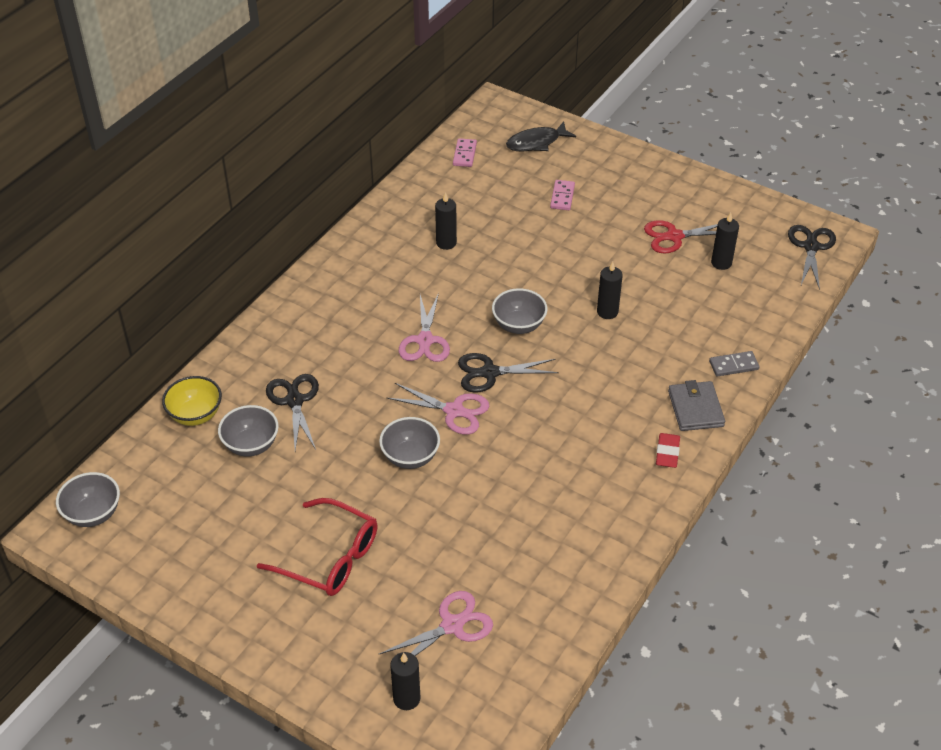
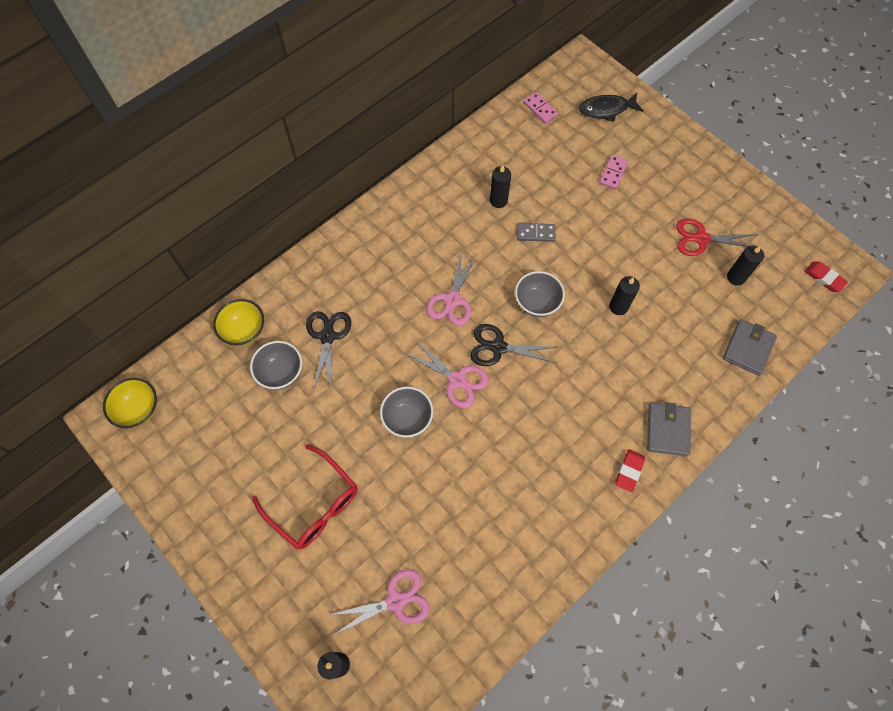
camera: 15 degrees right, 20 degrees up
(93, 514) = (139, 409): grey bowl -> yellow bowl
(464, 154) = (540, 109): pink domino -> pink domino turned 60 degrees counterclockwise
(733, 365) = (715, 392): grey domino -> grey domino (536, 233)
(754, 321) = (748, 348): none -> grey wallet
(811, 247) = (824, 278): black scissors -> red eraser

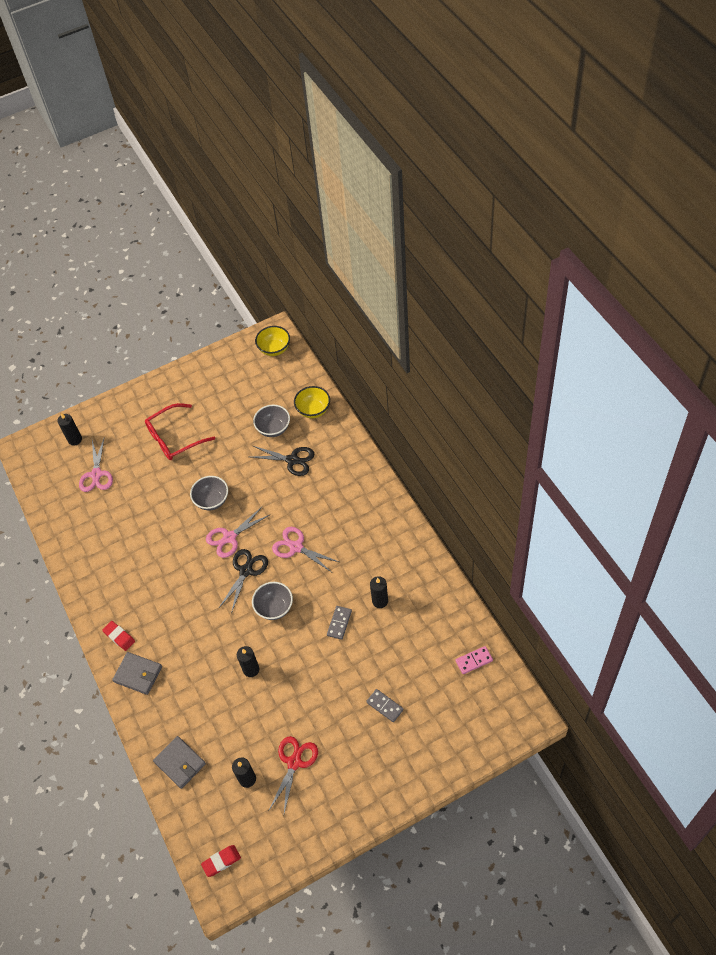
camera: 110 degrees right, 10 degrees down
(606, 109) = (461, 722): black fish -> none
(613, 173) = (385, 706): pink domino -> grey domino

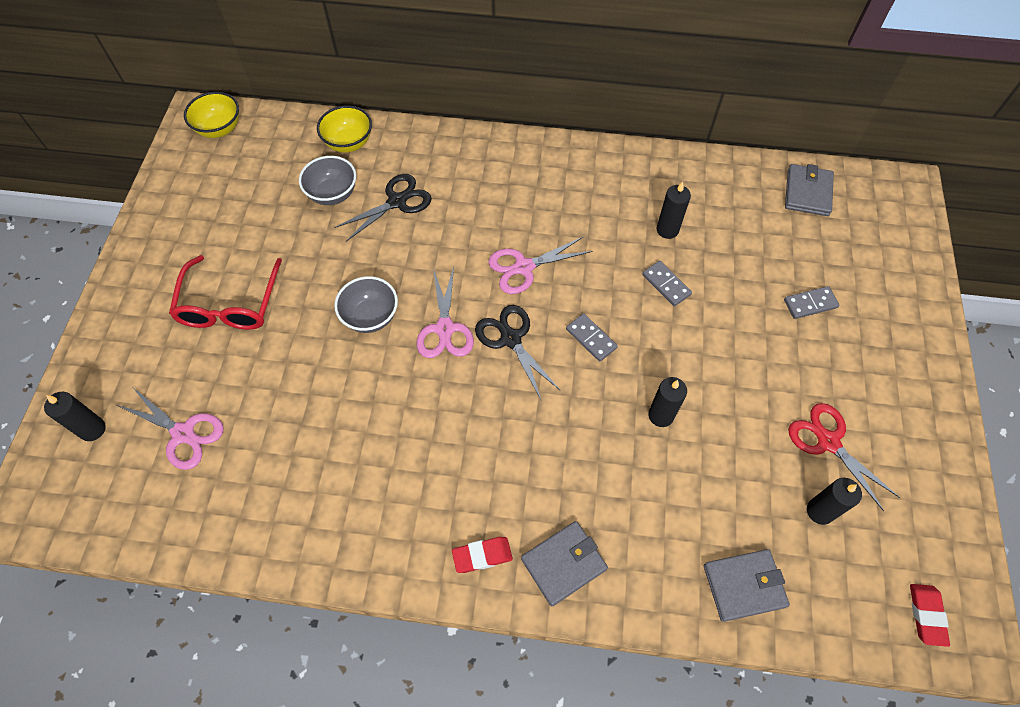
camera: 60 degrees left, 5 degrees up
(274, 608) = (591, 338): grey bowl -> grey domino
(474, 661) = (807, 192): pink domino -> grey wallet

